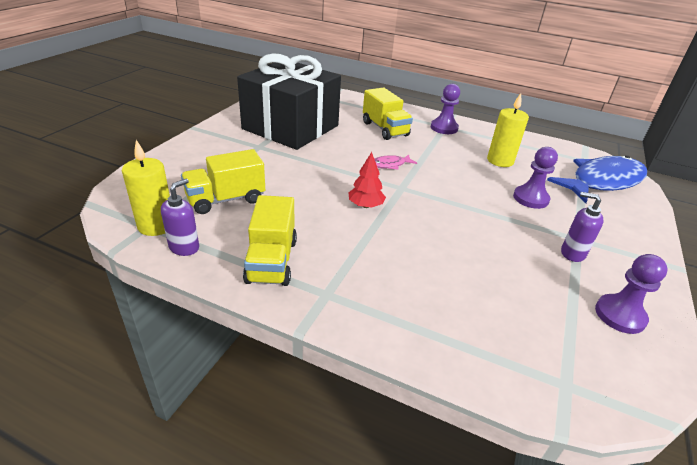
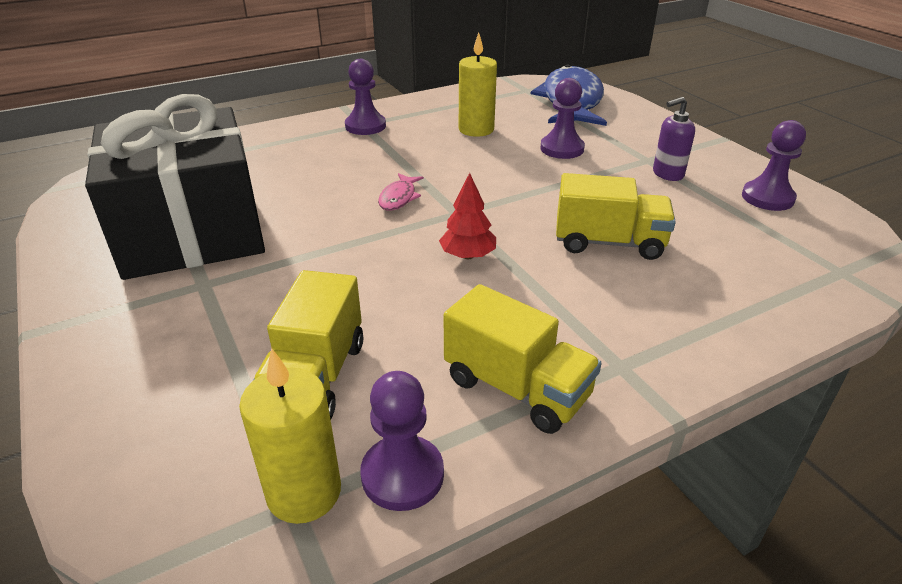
camera: 50 degrees left, 0 degrees up
(184, 247) = (402, 475): purple soap dispenser -> purple pawn
(385, 129) = (311, 163): yellow truck -> yellow truck (609, 243)

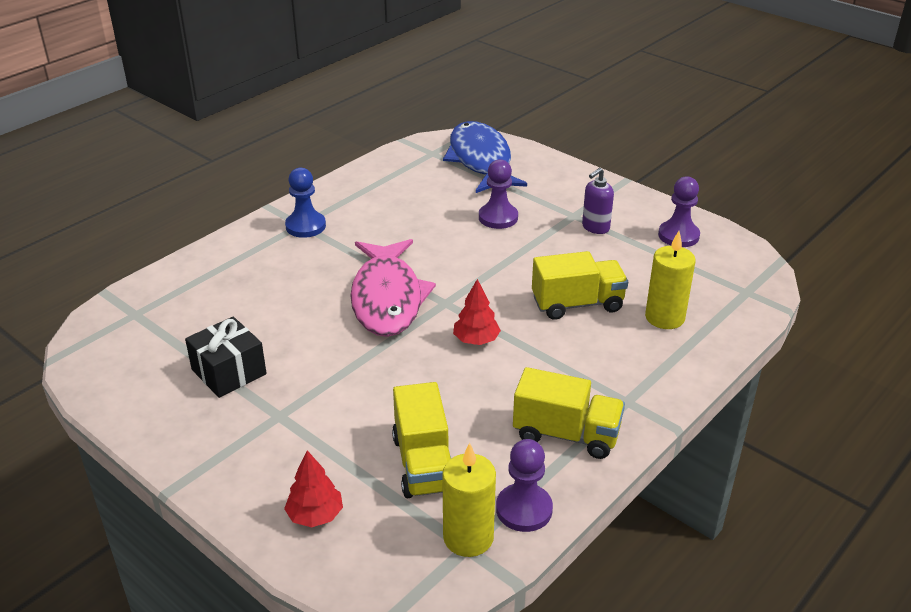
camera: 20 degrees left, 0 degrees up
(147, 405) = (315, 515): none -> red tree
(191, 232) = (229, 372): black gift -> black gift, size x0.47
(365, 126) = (305, 226): purple pawn -> blue pawn
(399, 198) = (387, 298): pink fish -> pink fish, size x2.42
(476, 129) = (411, 210): yellow candle -> yellow candle (664, 317)

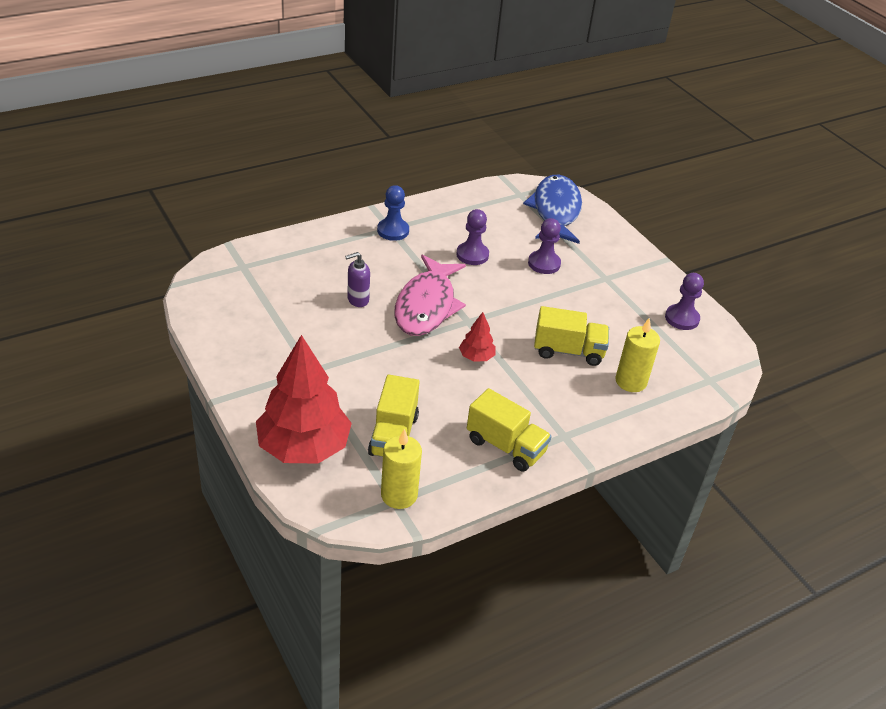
camera: 15 degrees right, 5 degrees up
(229, 372) = (289, 328): black gift -> none
(315, 515) = (304, 447): red tree -> red tree, size x2.26
(524, 509) = (447, 489): purple pawn -> purple pawn (472, 255)
(595, 227) = (617, 293): purple soap dispenser -> purple soap dispenser (357, 300)

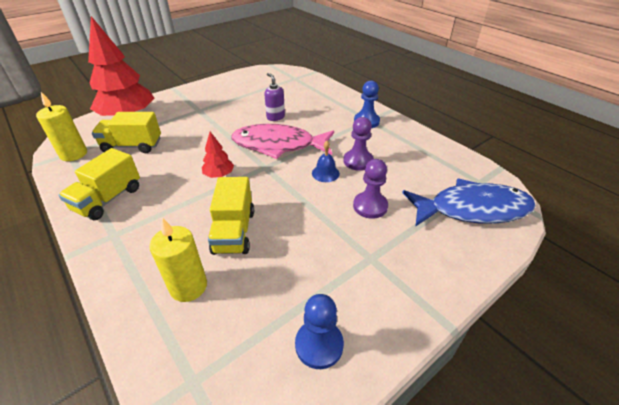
camera: 85 degrees right, 0 degrees up
(489, 280) = (325, 173): none -> blue bell
(682, 318) = (319, 345): purple pawn -> blue pawn

